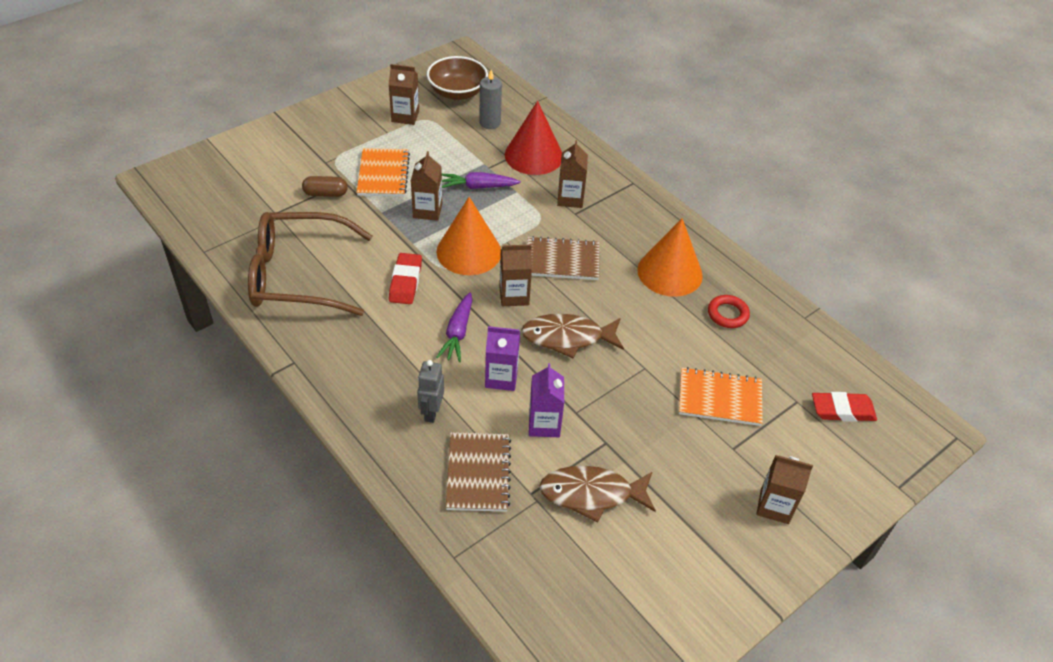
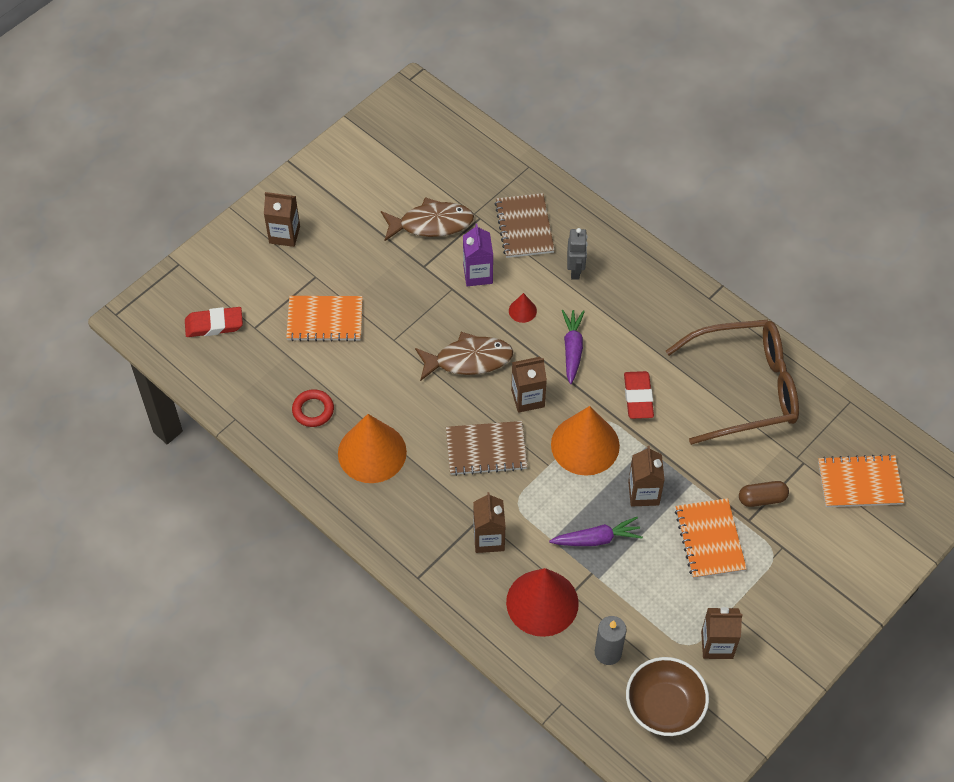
camera: 175 degrees right, 10 degrees up
(234, 193) = (859, 483): none -> orange notebook
(501, 378) = (522, 310): purple carton -> red cone

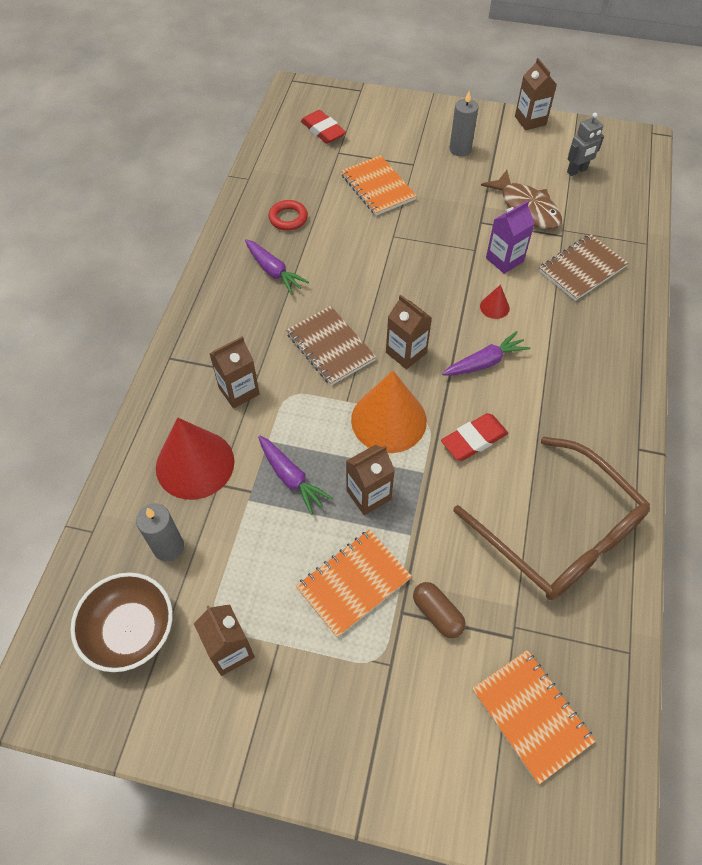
camera: 60 degrees right, 0 degrees up
(284, 234) = (436, 130): brown carton -> brown carton (530, 120)
(323, 230) = (460, 149): none -> grey candle
(372, 452) = (273, 271): orange cone -> purple carrot
(468, 360) = (413, 293): brown fish -> none
(575, 270) = (570, 326): grey robot -> grey robot (577, 171)

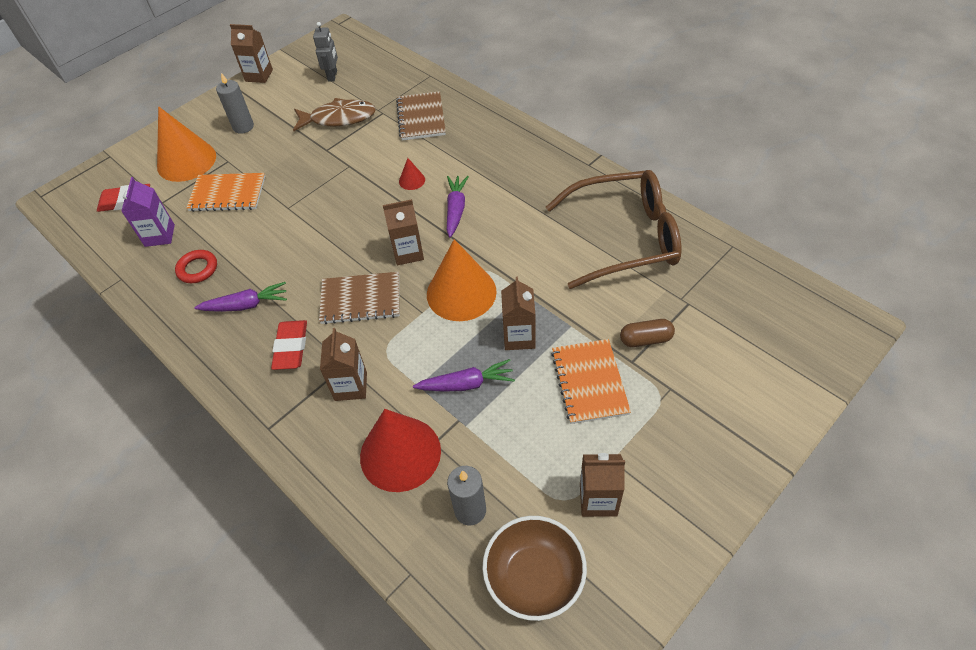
camera: 55 degrees left, 5 degrees down
(392, 138) = (186, 161): none -> orange cone
(474, 440) = (517, 249): red eraser -> red eraser (291, 347)
(504, 260) = (374, 154): purple carton -> purple carton (160, 235)
(531, 715) = (750, 321): orange notebook -> none

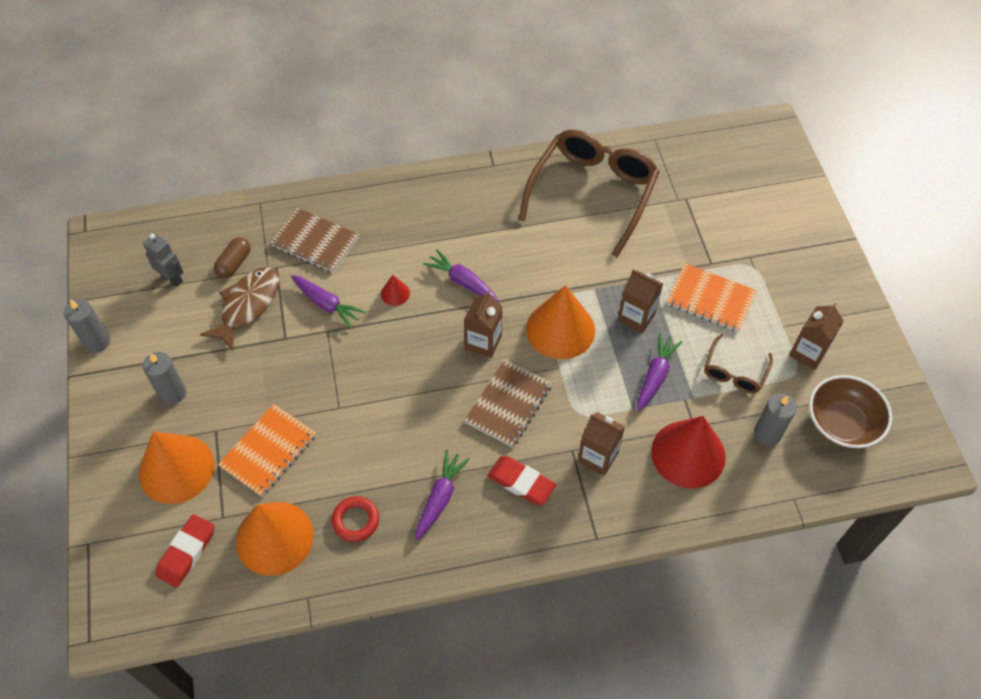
camera: 60 degrees left, 5 degrees up
(160, 235) = (274, 538): purple carton -> orange cone
(259, 75) = (97, 342): brown carton -> grey candle
(371, 153) = (327, 304): none -> purple carrot
(521, 445) = (734, 371): none -> brown glasses
(645, 339) = (698, 243): brown capsule -> brown capsule (234, 263)

